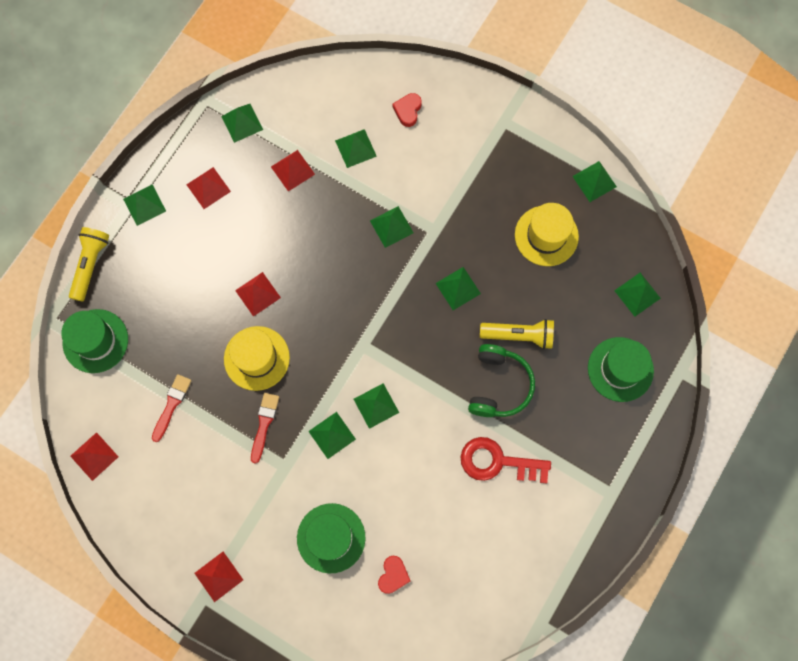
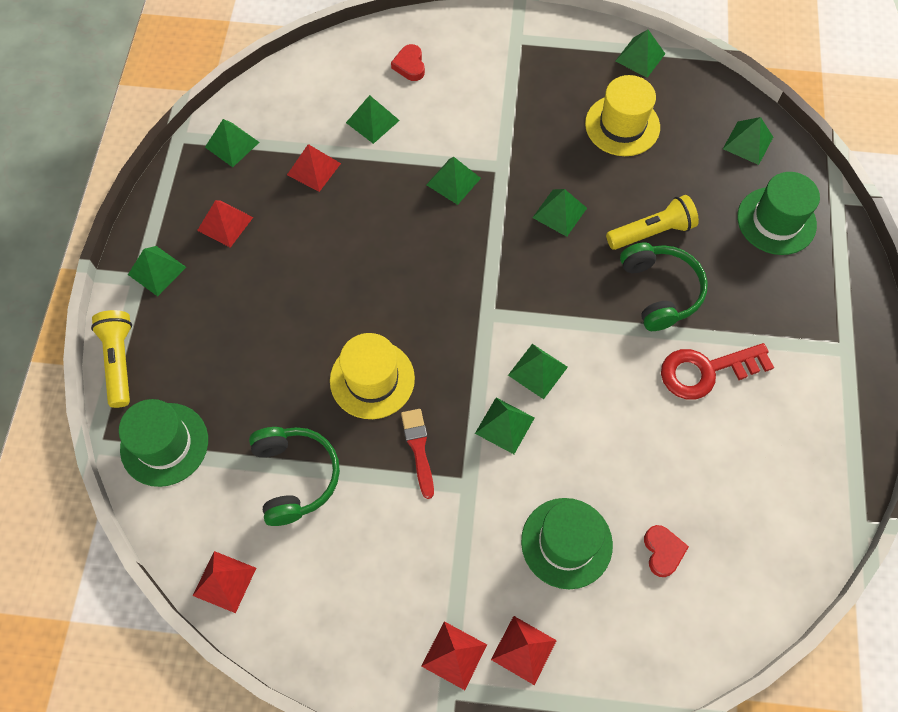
camera: 25 degrees left, 10 degrees down
(171, 405) = (295, 477): red brush -> green headphones
(257, 294) = (338, 310): red pyramid -> red pyramid (523, 650)

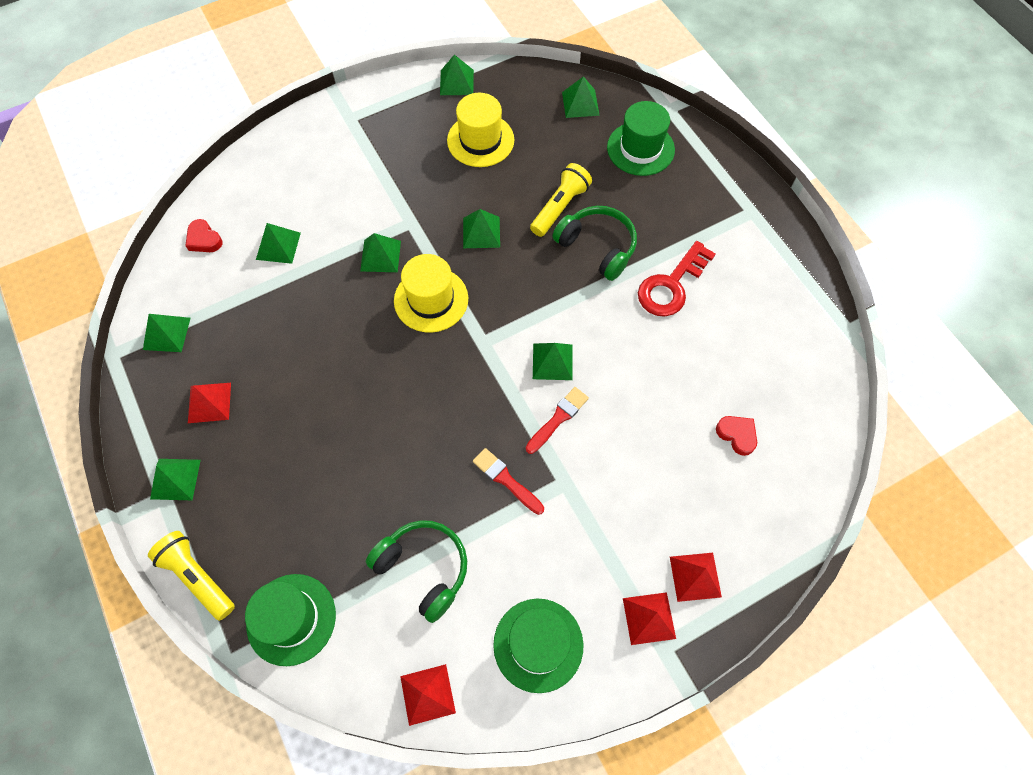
camera: 35 degrees left, 0 degrees up
(314, 169) = (255, 312): red pyramid -> none
(372, 379) = (429, 450): yellow hat -> yellow hat (431, 299)
(410, 65) = (277, 184): red heart -> red heart (204, 239)
(504, 425) = (558, 418): green pyramid -> red brush
(566, 543) = (667, 475): green hat -> green hat (538, 644)

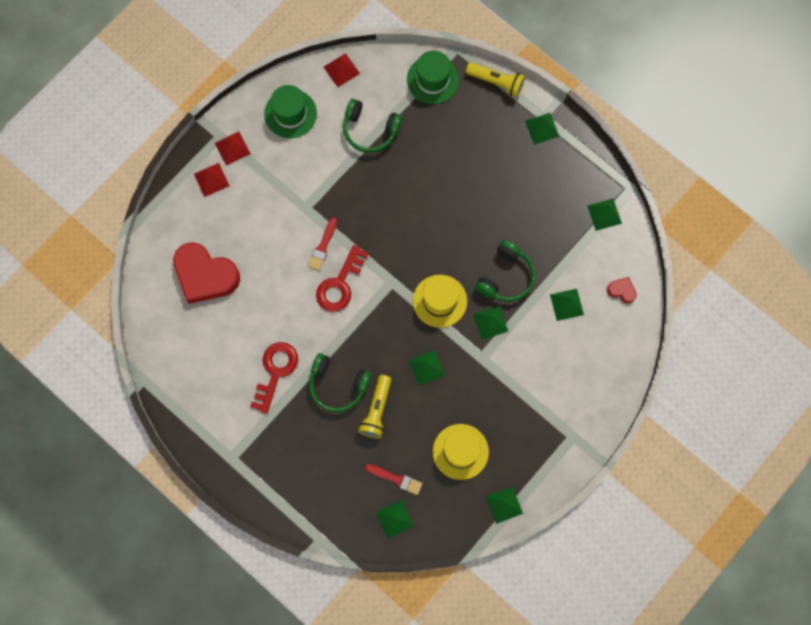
camera: 160 degrees right, 10 degrees up
(209, 402) = (549, 180): red pyramid -> none
(334, 300) = (506, 277): none -> green headphones
(506, 480) = (342, 196): red brush -> red brush (396, 479)
(552, 361) = (340, 284): green pyramid -> red key
(640, 148) = (332, 489): green hat -> none
(737, 435) = (205, 275): red heart -> red heart, size x2.33

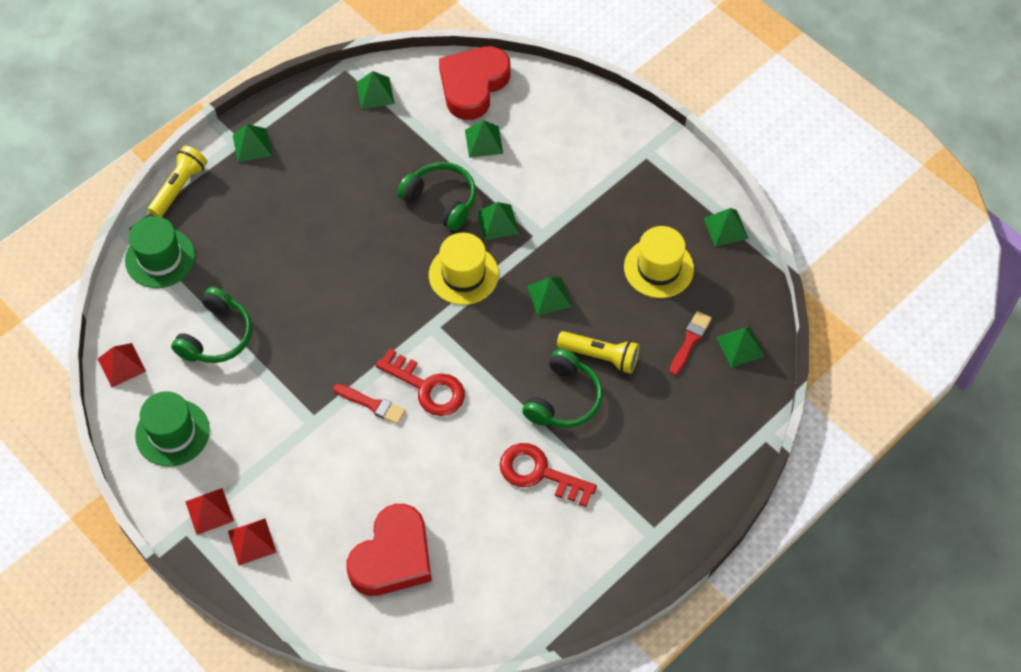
camera: 85 degrees left, 15 degrees down
(622, 291) = (473, 85): red heart -> red heart, size x2.33

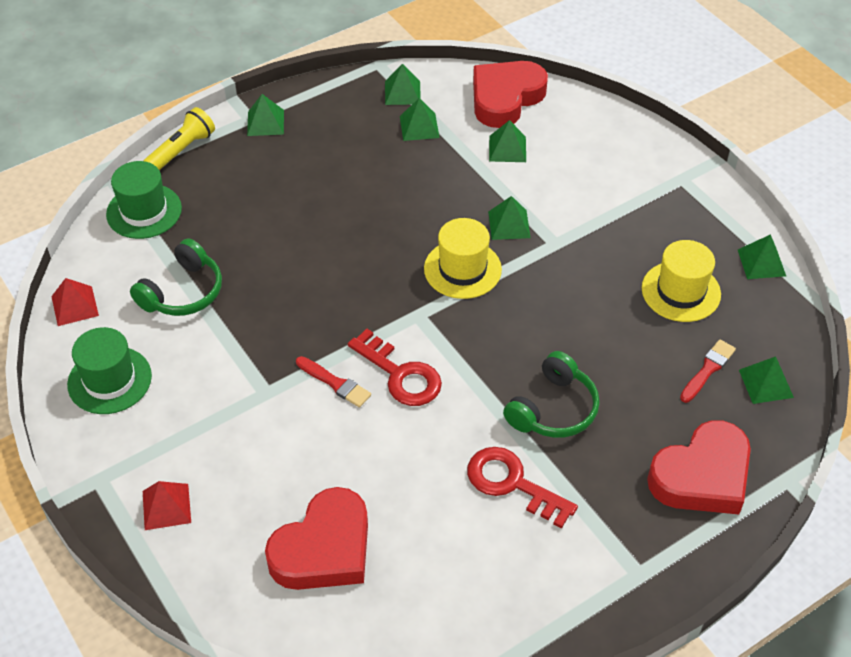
camera: 10 degrees right, 10 degrees down
(209, 511) = (127, 467): red pyramid -> none
(441, 201) = (451, 197): green headphones -> none
(549, 296) = (553, 303): green pyramid -> green pyramid (419, 127)
(600, 356) = (602, 371): yellow flashlight -> none
(695, 441) = (702, 476): none -> red heart

